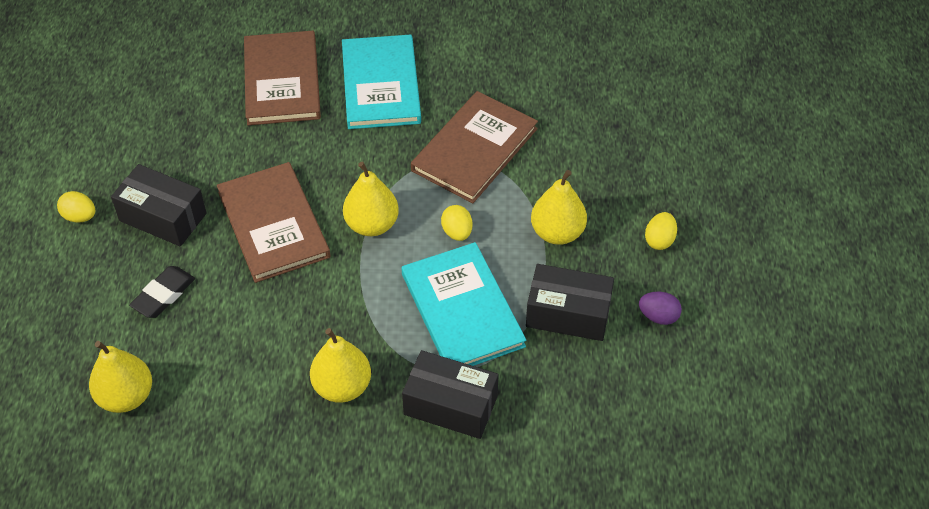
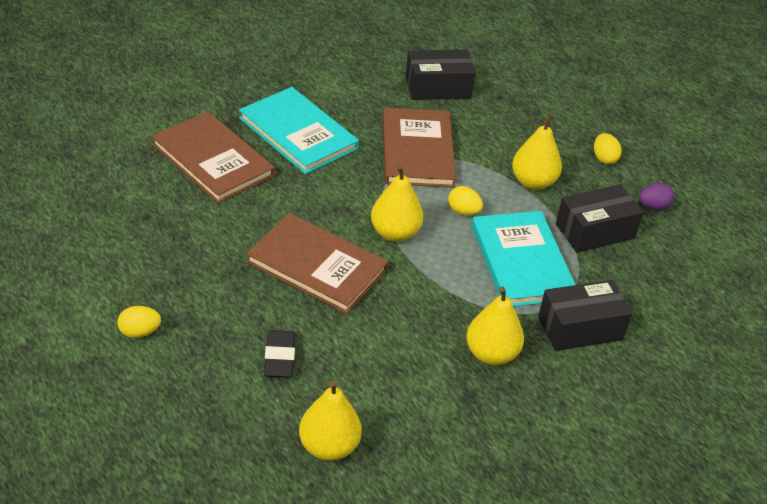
camera: 40 degrees left, 10 degrees down
(163, 217) = (216, 300): black box -> black box (438, 87)
(462, 310) = (521, 262): turquoise book -> turquoise book turned 45 degrees clockwise

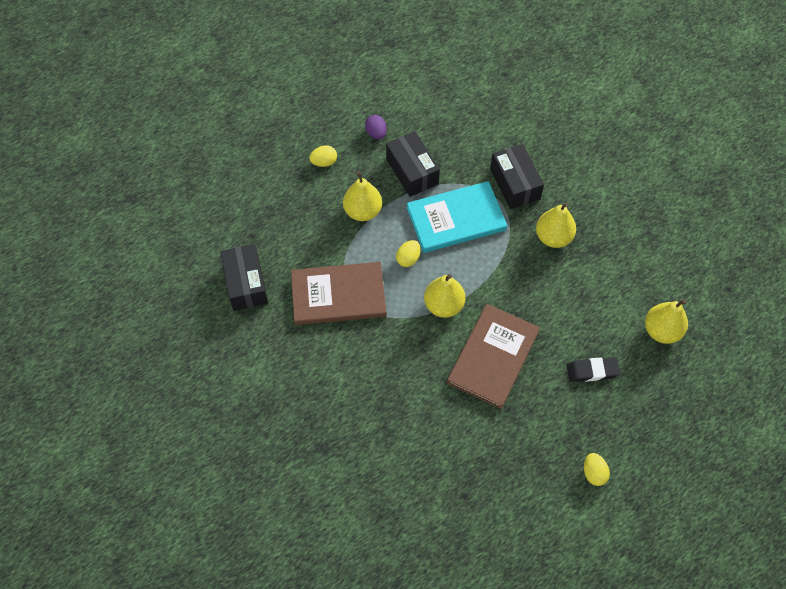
camera: 90 degrees left, 20 degrees up
(213, 160) = (380, 455): brown book -> none
(298, 133) = (331, 390): turquoise book -> none

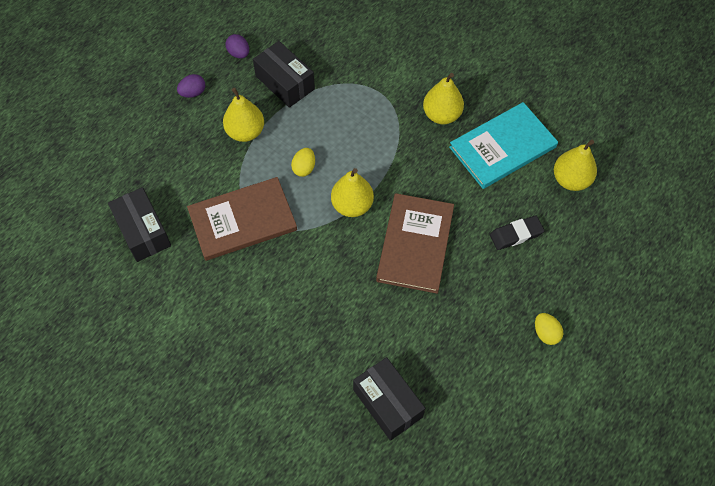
camera: 15 degrees left, 0 degrees up
(324, 162) = (193, 93): yellow egg -> purple egg
(456, 219) = (341, 119): turquoise book -> turquoise book (503, 147)
(514, 184) = (390, 72): black box -> black box (387, 403)

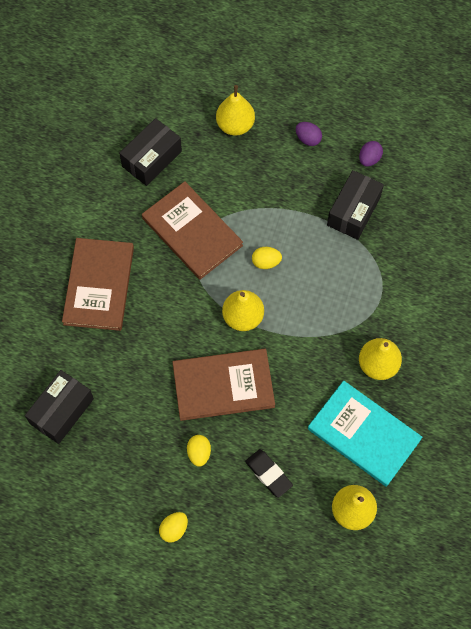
camera: 70 degrees right, 5 degrees up
(245, 132) = (284, 199): yellow pear -> yellow pear (235, 125)
(262, 324) = (99, 285): none -> brown book
(476, 287) = (199, 453): none -> yellow egg

